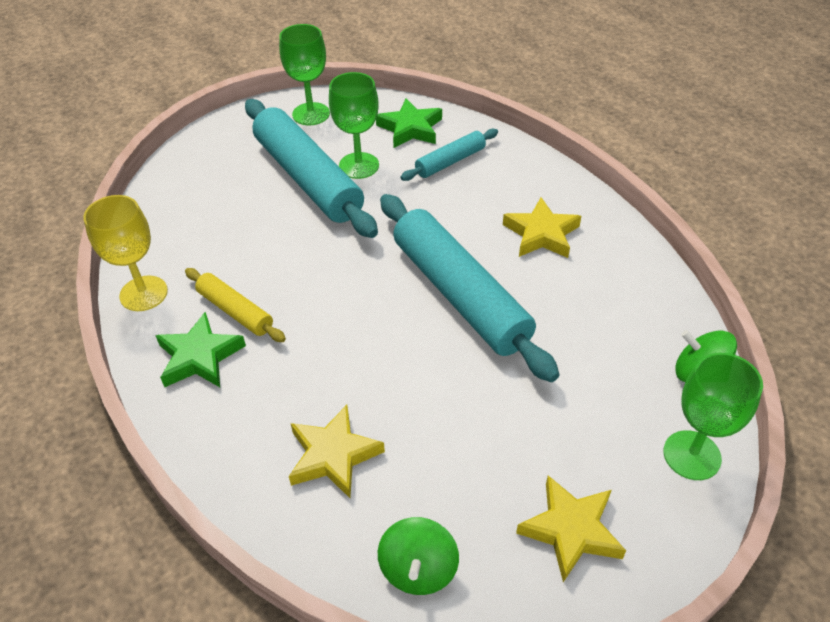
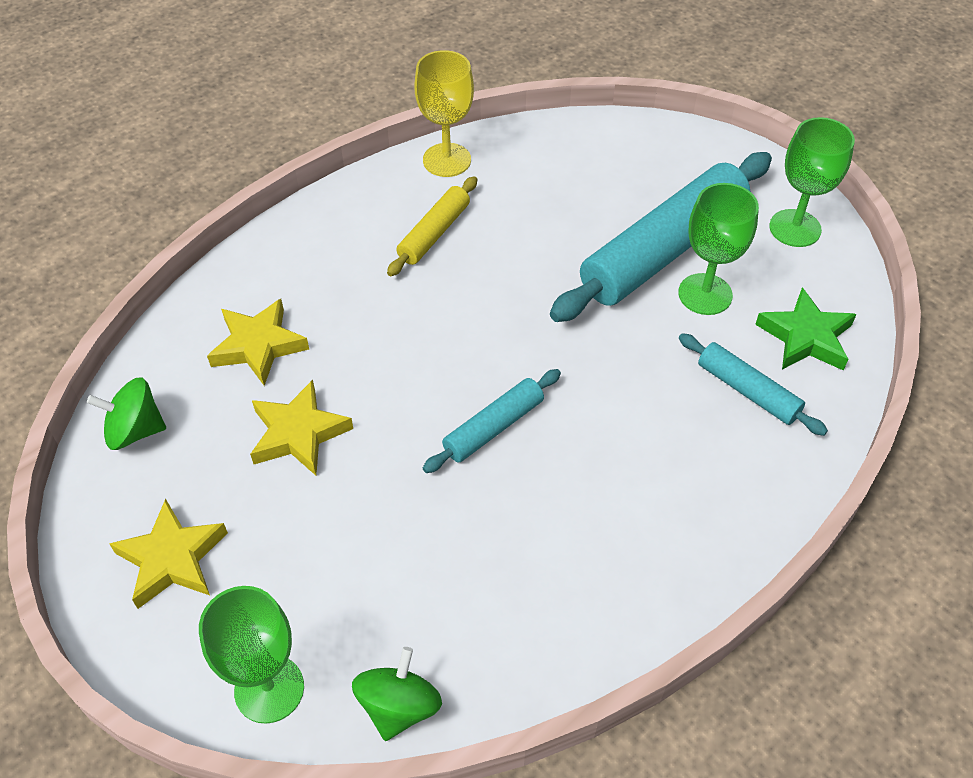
camera: 80 degrees right, 5 degrees up
(199, 357) = (370, 221): green star -> none
(459, 295) = (493, 427): turquoise rolling pin -> turquoise rolling pin, size x0.50
(541, 234) = (625, 510): yellow star -> yellow star (299, 433)

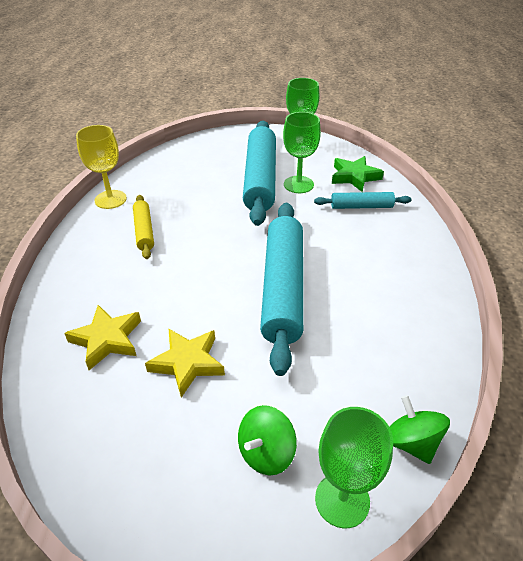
camera: 45 degrees left, 10 degrees down
(135, 430) = (78, 440): green spinning top -> green spinning top (266, 452)
(172, 559) = (195, 487): yellow star -> none
(493, 427) = (282, 288): turquoise rolling pin -> turquoise rolling pin, size x2.02

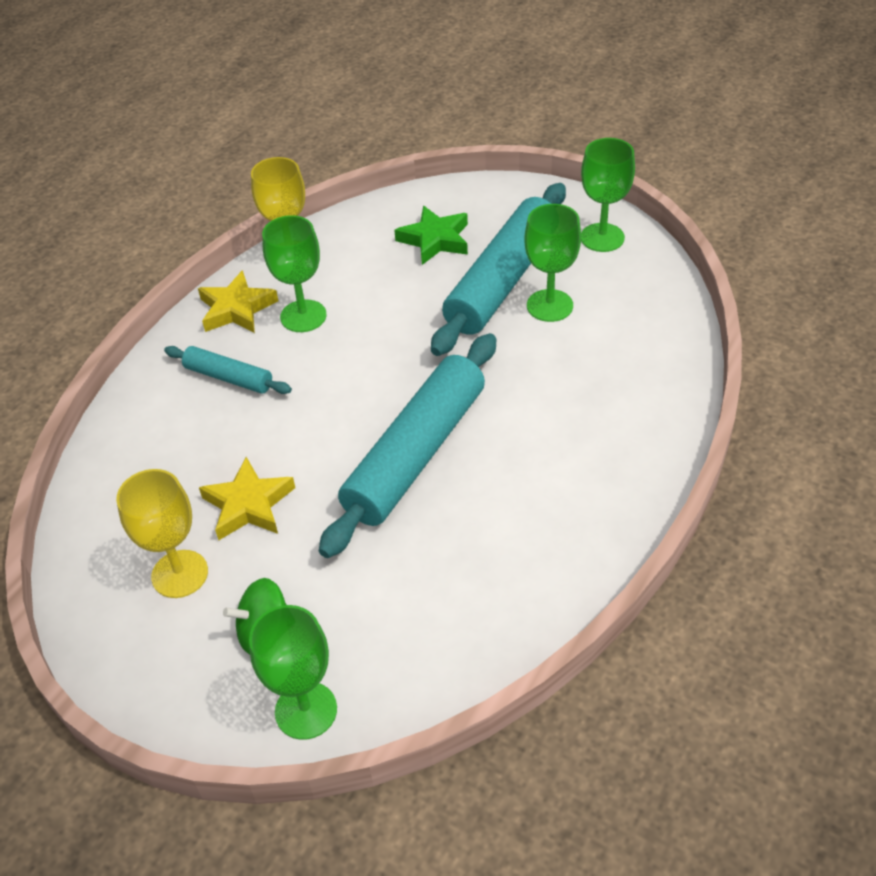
camera: 30 degrees right, 5 degrees up
(107, 340) = (183, 445): yellow star -> yellow star (236, 309)
(144, 231) = (303, 316): yellow rolling pin -> green goblet
(165, 436) = (180, 574): none -> yellow goblet
(354, 177) = (642, 317): green star -> green star (435, 240)
(361, 206) = (612, 369): turquoise rolling pin -> turquoise rolling pin (229, 377)
(411, 442) = (423, 689): green spinning top -> none

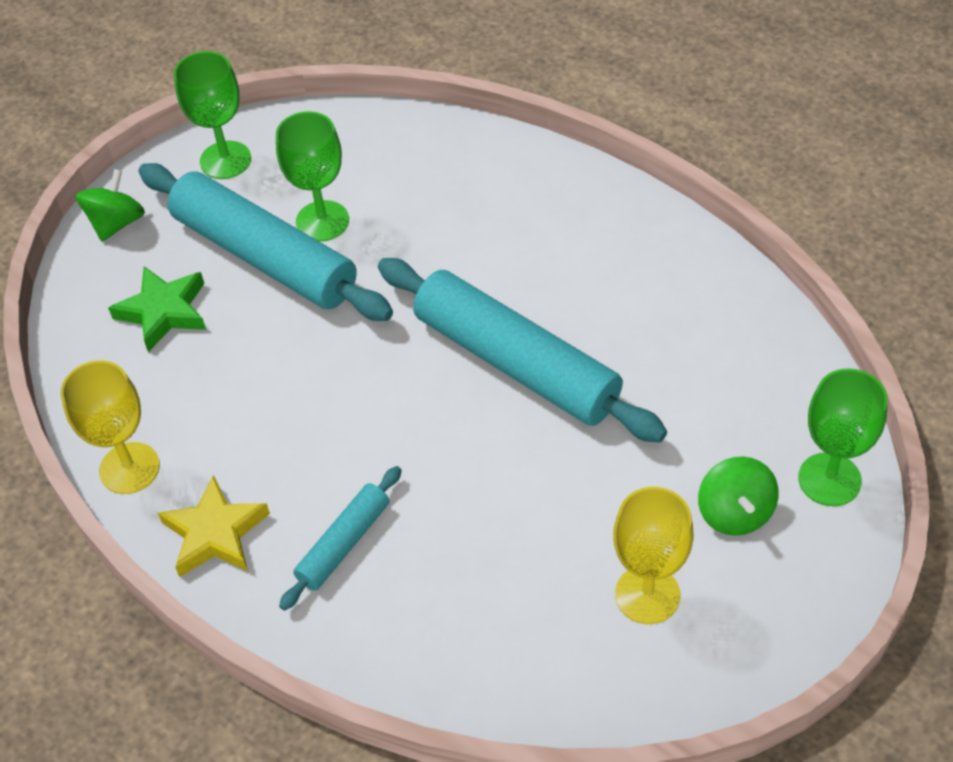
camera: 80 degrees left, 5 degrees up
(248, 505) = (558, 524): yellow star -> none
(303, 316) = (256, 458): green goblet -> none
(518, 197) = (116, 223): none -> green spinning top

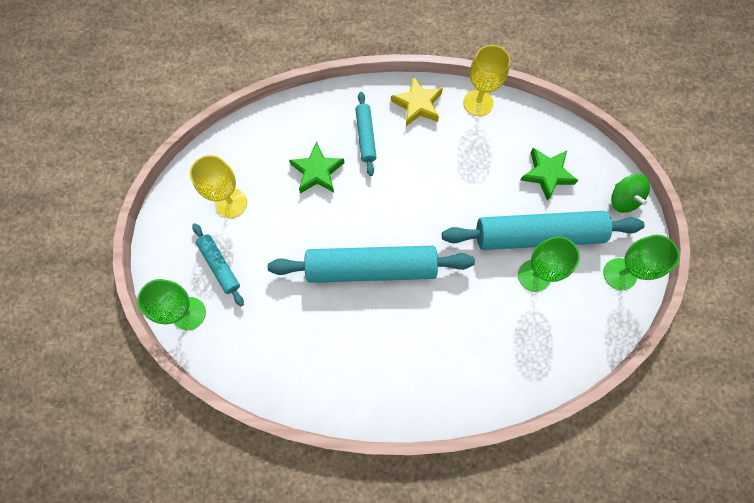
camera: 135 degrees right, 20 degrees up
(469, 545) = (317, 171): none -> green star
(735, 512) = (220, 265): green spinning top -> turquoise rolling pin

